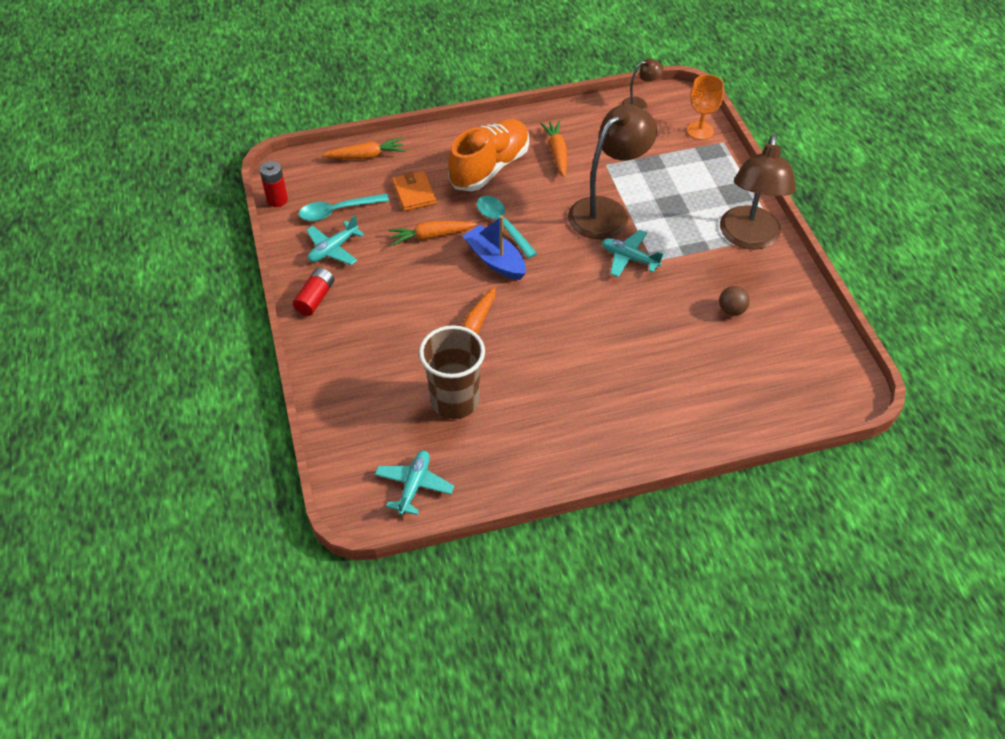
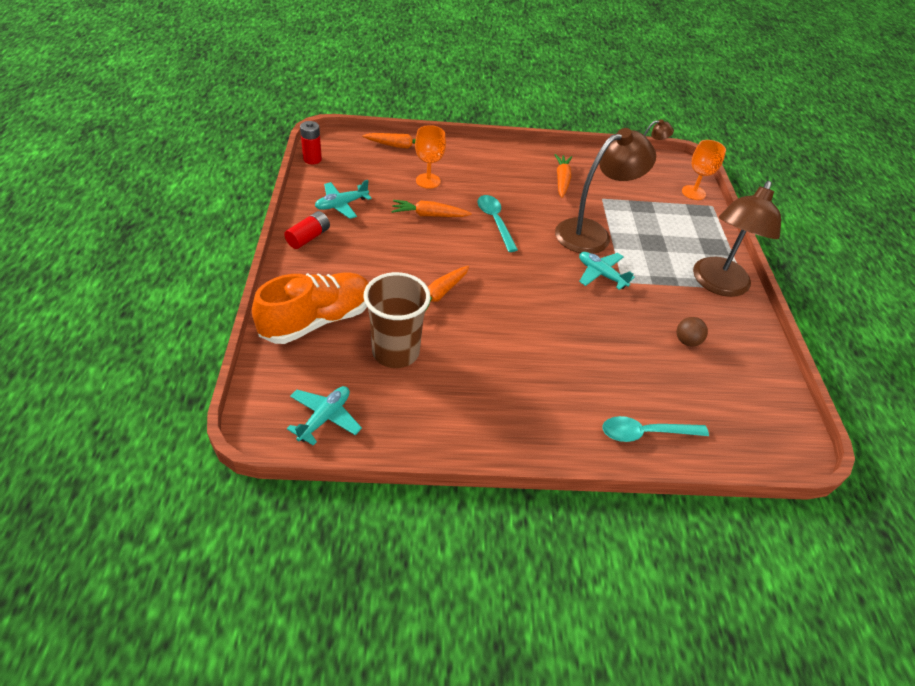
camera: 10 degrees right, 5 degrees down
(338, 211) = (358, 178): turquoise spoon -> turquoise spoon (645, 433)
(414, 193) = (428, 181): orange wallet -> orange goblet
(489, 168) = (500, 177): orange shoe -> orange shoe (317, 320)
(495, 260) = (478, 247): blue boat -> none

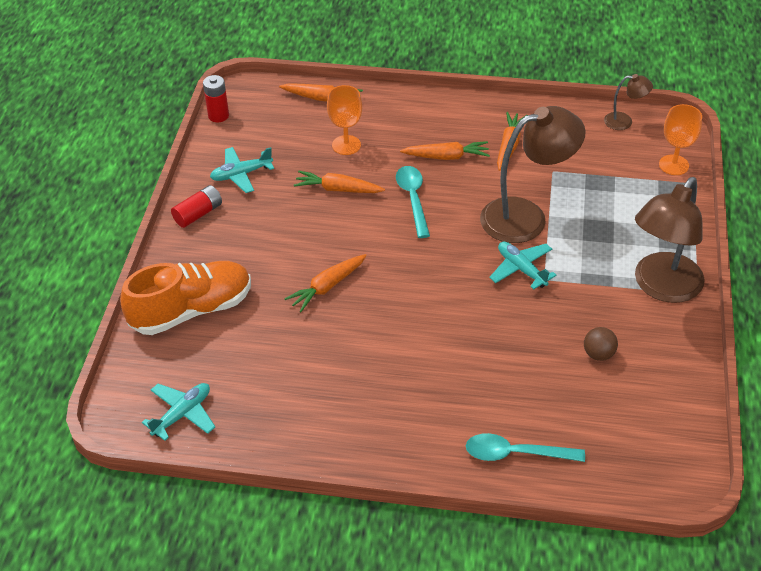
camera: 15 degrees right, 0 degrees up
(395, 352) = (267, 349): brown cup -> none
(514, 189) = (446, 157): none -> orange carrot

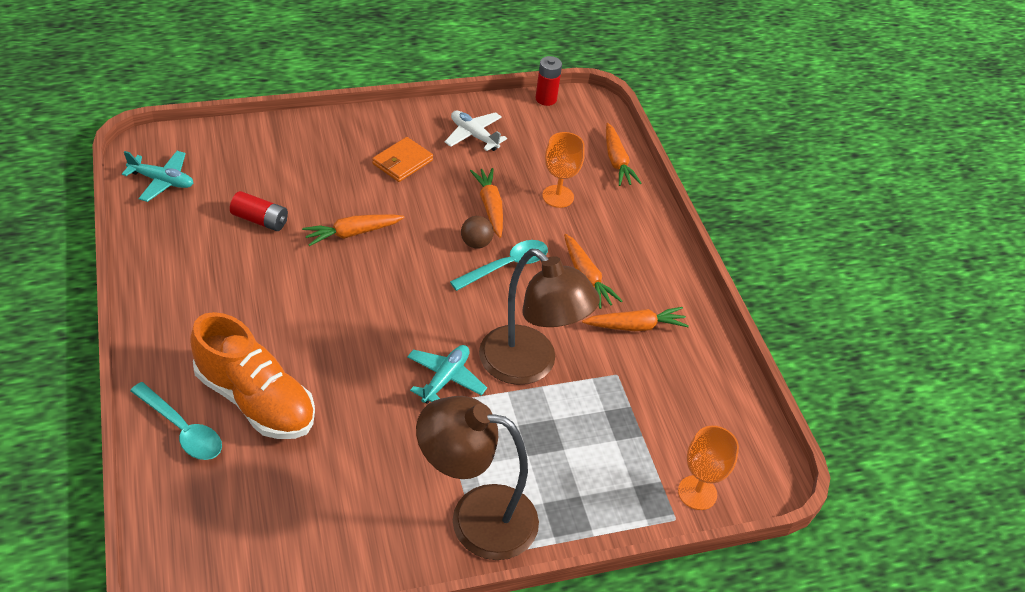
camera: 60 degrees right, 0 degrees up
(191, 310) = (285, 152): orange shoe -> orange shoe (255, 400)
(198, 214) = (407, 123): red battery -> red battery (260, 220)
(241, 174) = (474, 135): turquoise plane -> white plane
(251, 230) = (402, 162): none -> orange wallet
(327, 287) = (352, 233): orange carrot -> orange carrot turned 45 degrees counterclockwise
(515, 453) = (182, 429): turquoise spoon -> turquoise spoon turned 150 degrees clockwise
(598, 354) = (346, 474): brown ball -> brown ball (476, 243)
(624, 121) = (746, 426): brown lamp -> none

